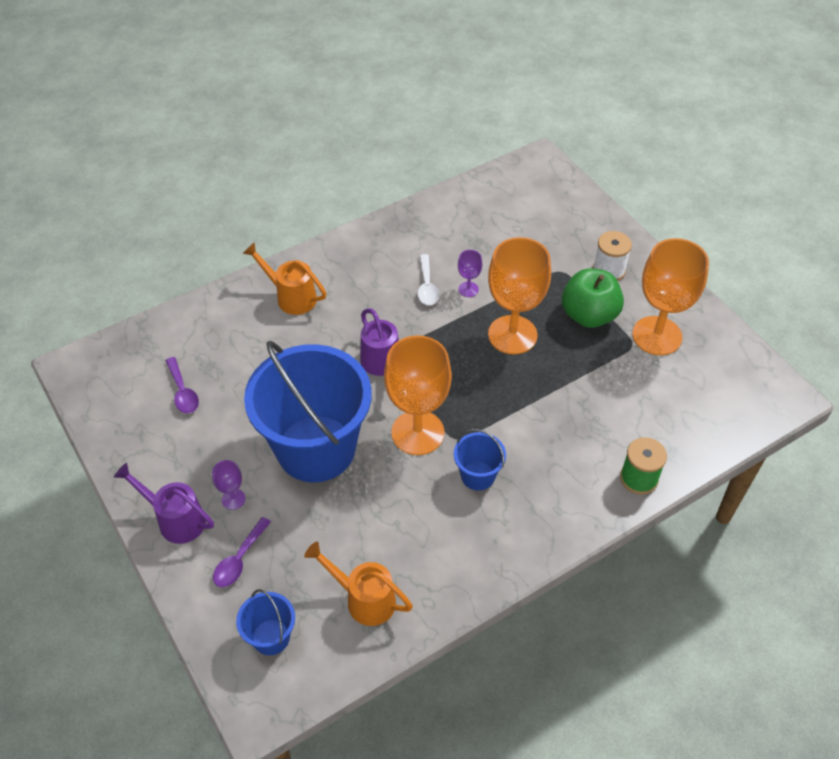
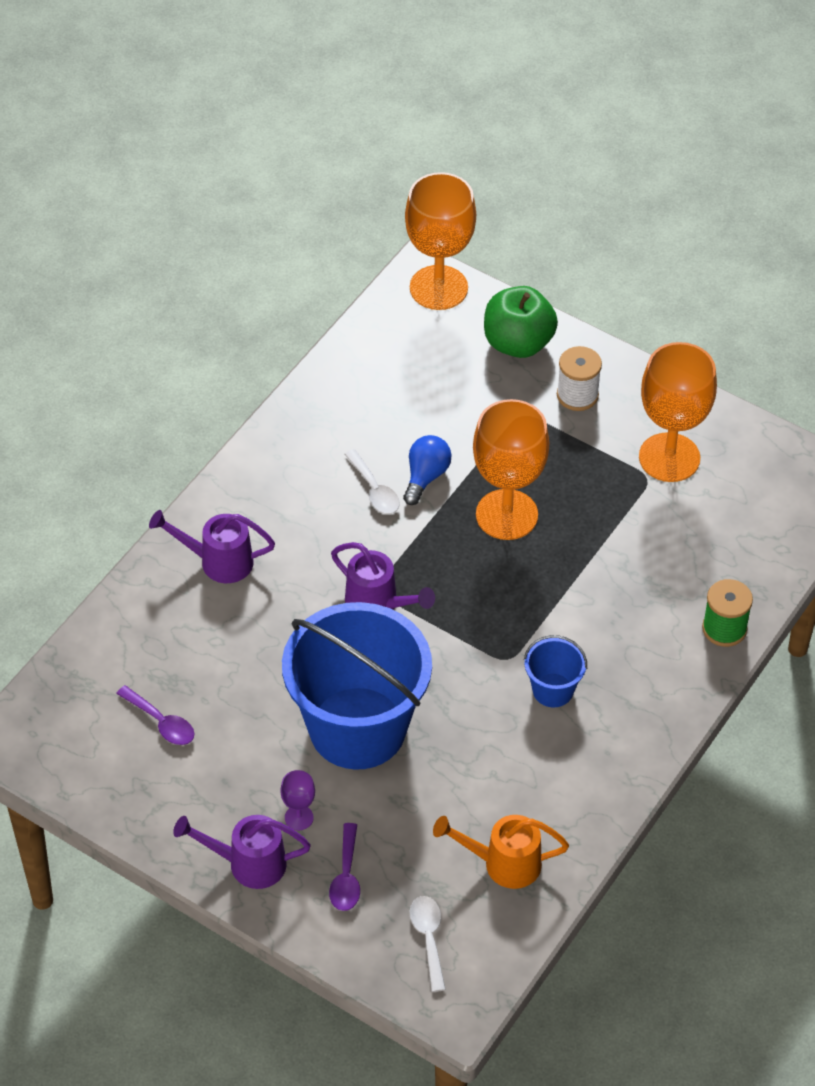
camera: 25 degrees left, 0 degrees up
(271, 637) = (428, 938): blue bucket -> white spoon
(291, 297) = (218, 561): orange watering can -> purple watering can
(417, 432) = (461, 668): orange goblet -> orange goblet (438, 288)
(468, 289) = (426, 476): purple goblet -> blue light bulb
(589, 315) = (581, 459): green apple -> green apple (518, 343)

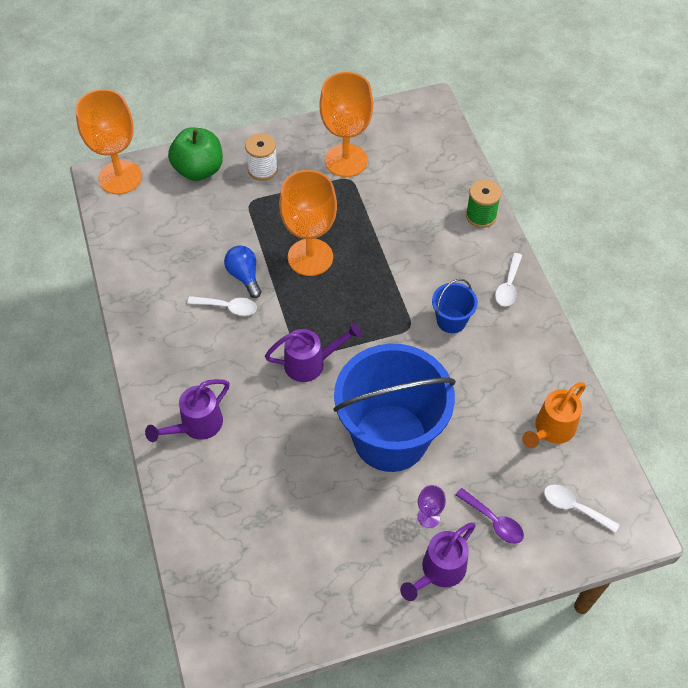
camera: 50 degrees left, 5 degrees up
(161, 722) = (287, 546): purple spoon -> none
(652, 713) = (508, 286): none -> white spoon

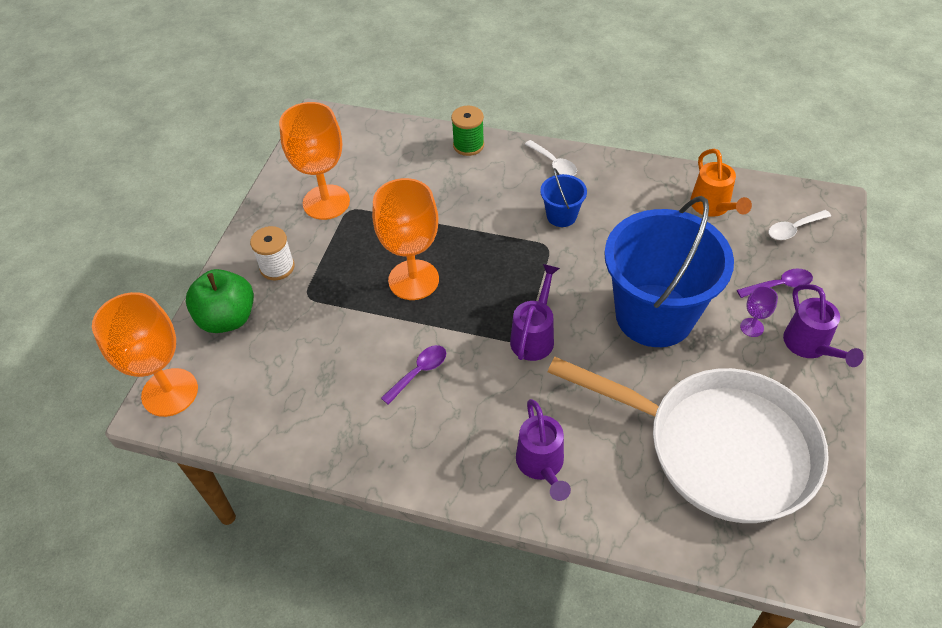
camera: 55 degrees left, 5 degrees down
(228, 307) = (419, 372): white spoon -> purple spoon
(244, 276) = (392, 341): blue light bulb -> none
(286, 540) = (719, 448): none -> white pan

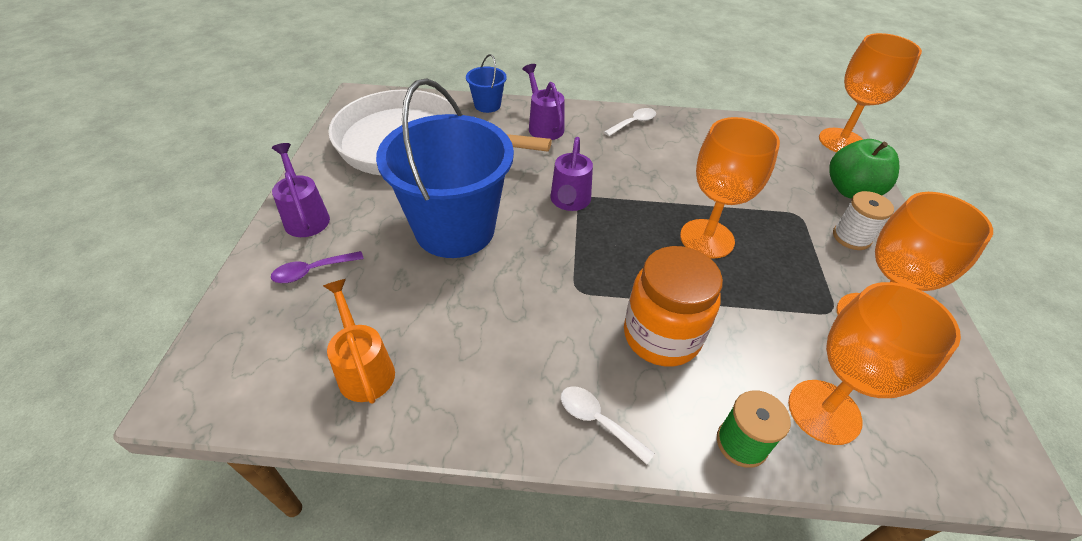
camera: 165 degrees right, 5 degrees down
(406, 154) = (824, 411): none -> orange goblet
(419, 372) = (659, 168): purple spoon -> none
(492, 206) = (661, 336): none -> orange jar
(561, 216) = (569, 331): blue bucket -> blue bucket (487, 105)
(751, 327) = (358, 227): purple goblet -> none
(793, 229) = (263, 346): white spoon -> white spoon (633, 123)

